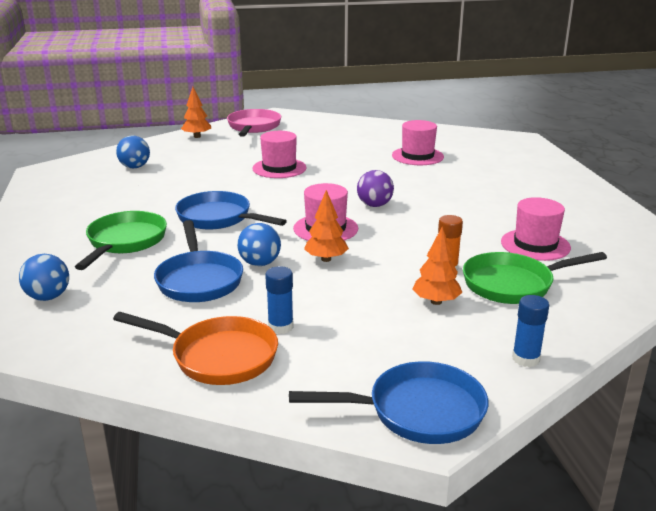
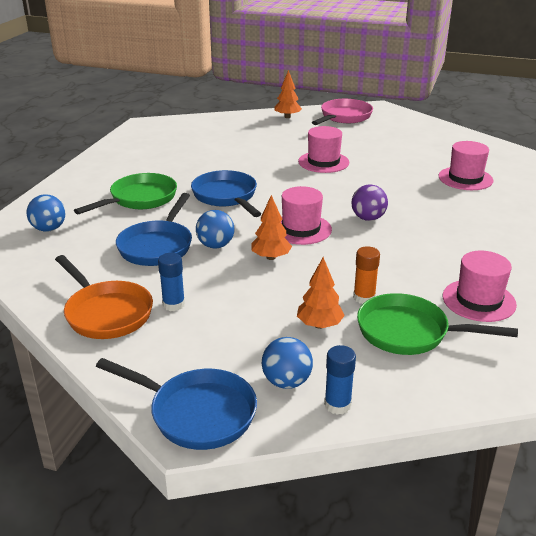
camera: 30 degrees right, 5 degrees up
(135, 167) = (211, 135): blue ball -> blue ball (286, 382)

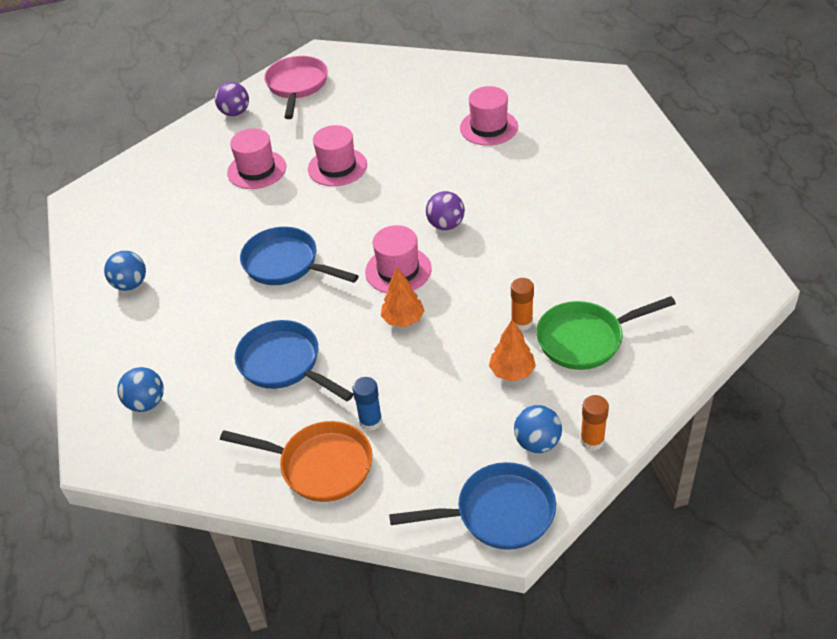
camera: 30 degrees left, 15 degrees up
(140, 199) = (199, 313): green pan -> none
(157, 246) = (284, 364): blue pan -> blue pan turned 150 degrees clockwise
(215, 245) = (339, 333): blue ball -> blue ball (130, 284)
(287, 117) = (235, 113): orange tree -> purple ball
(337, 405) = (592, 440): blue glue stick -> orange glue stick
(478, 300) = (610, 275): pink hat -> pink hat (257, 170)

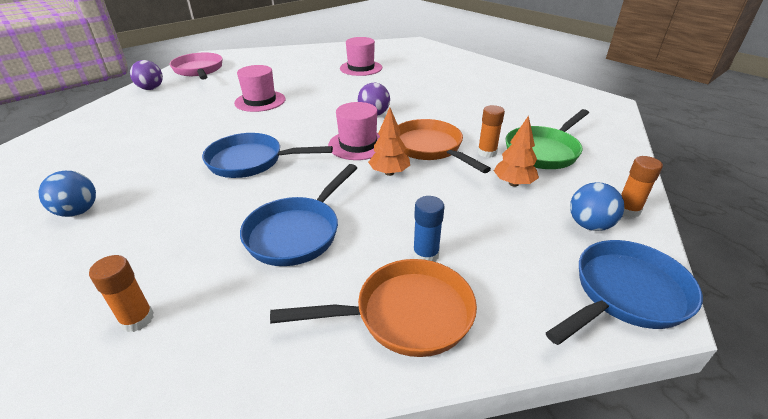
camera: 30 degrees left, 10 degrees down
(146, 403) = (137, 319): blue ball -> orange glue stick
(257, 170) = (188, 113): pink hat -> none
(284, 364) = (297, 233): blue pan -> blue pan turned 75 degrees counterclockwise
(467, 297) = (430, 148): none -> orange pan

